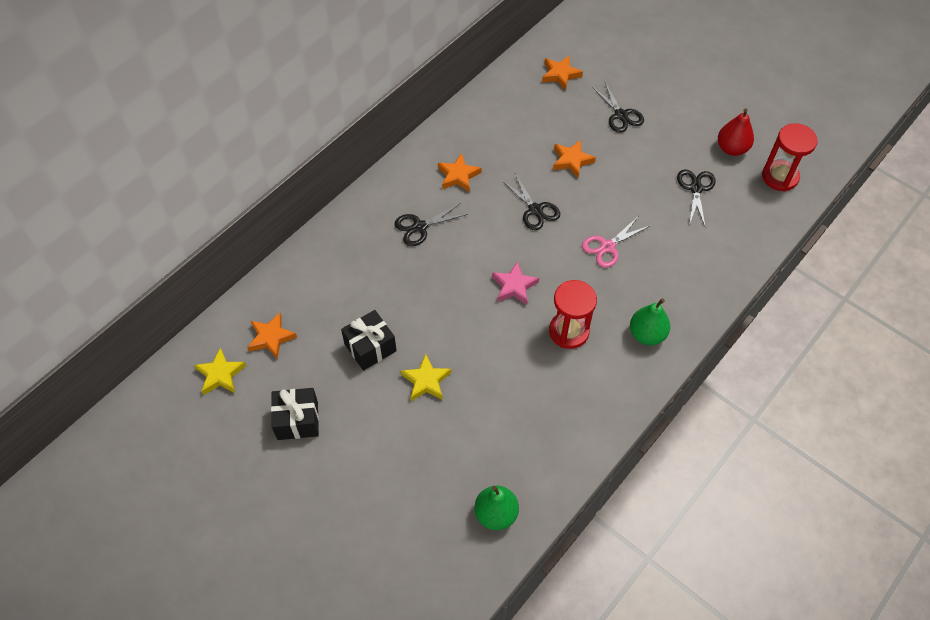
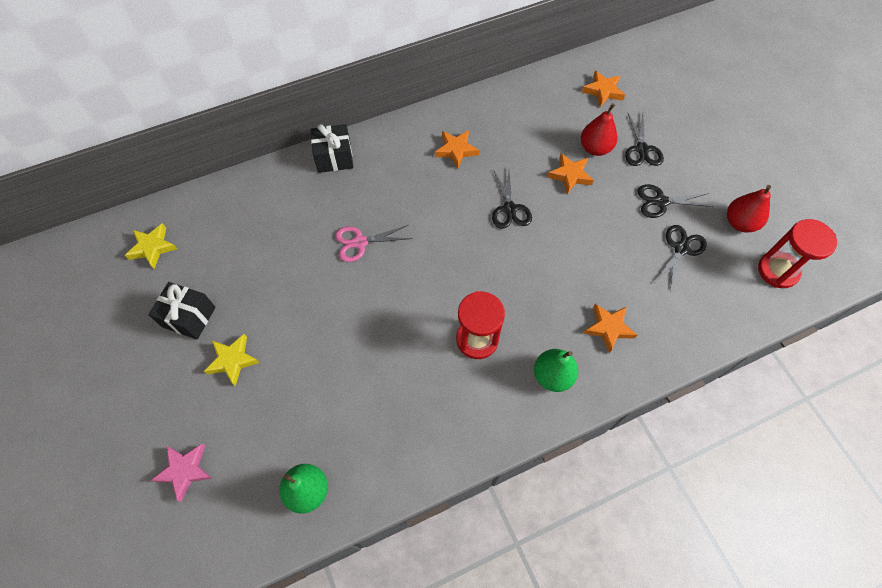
camera: 25 degrees right, 5 degrees up
(271, 337) = (212, 232): orange star -> orange star (608, 328)
(370, 347) = (289, 277): black gift -> black gift (334, 157)
(420, 227) = (395, 184): black scissors -> black scissors (661, 201)
(426, 381) = (319, 330): yellow star -> yellow star (233, 360)
(514, 286) = (449, 273): pink star -> pink star (185, 470)
(580, 129) = (595, 148): none -> red pear
(607, 247) = (560, 272): pink scissors -> pink scissors (360, 242)

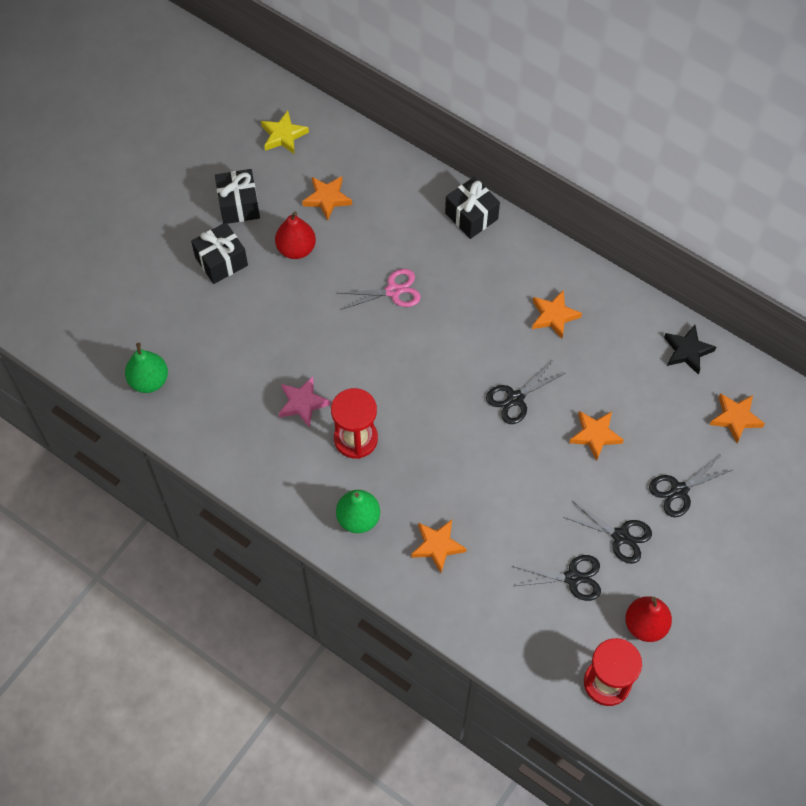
camera: 60 degrees right, 0 degrees up
(185, 470) = (116, 286): pink star -> pink star (302, 403)
(233, 360) = (221, 261): yellow star -> black gift
(239, 246) = (327, 198): none -> orange star
(360, 242) = (393, 291): pink scissors -> pink scissors turned 120 degrees clockwise
(535, 90) = (687, 351): none -> black star
(595, 148) = (648, 444): red pear -> red pear (296, 249)
(661, 201) = (620, 536): black scissors -> black scissors turned 150 degrees clockwise

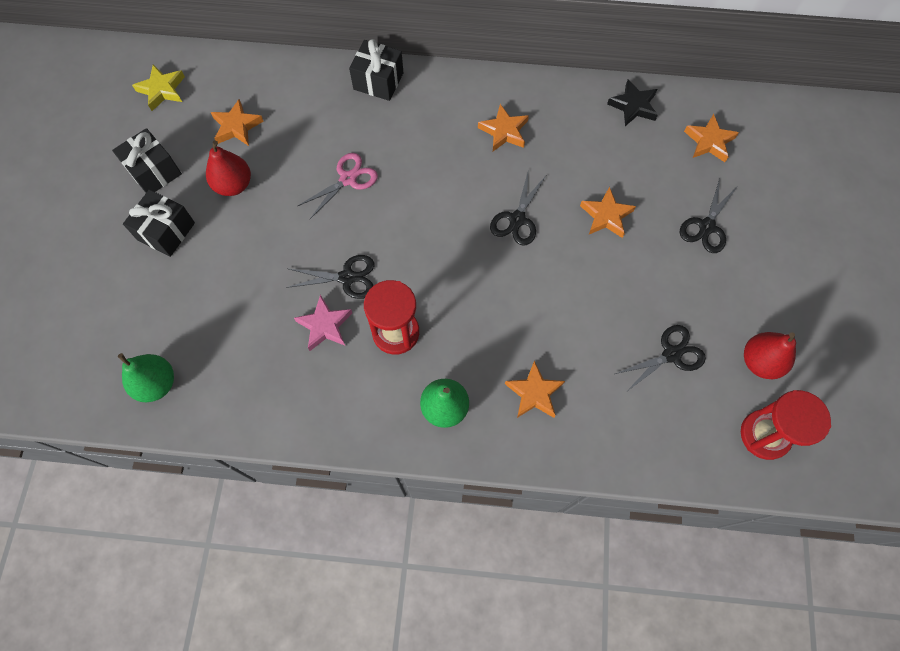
camera: 30 degrees left, 5 degrees up
(620, 536) = (686, 293): black scissors -> black scissors (347, 277)

